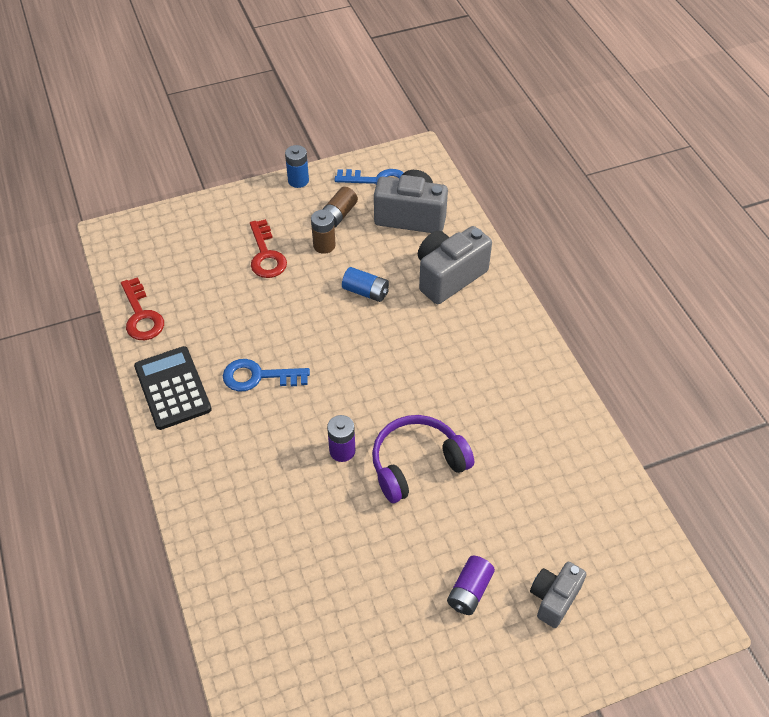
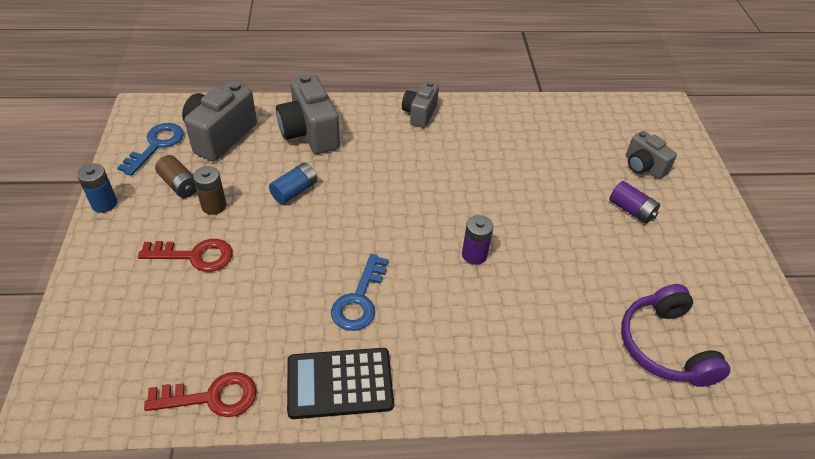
camera: 75 degrees left, 5 degrees down
(417, 464) = (504, 208): purple headphones -> purple headphones (665, 346)
(527, 356) = (419, 114): none -> grey camera

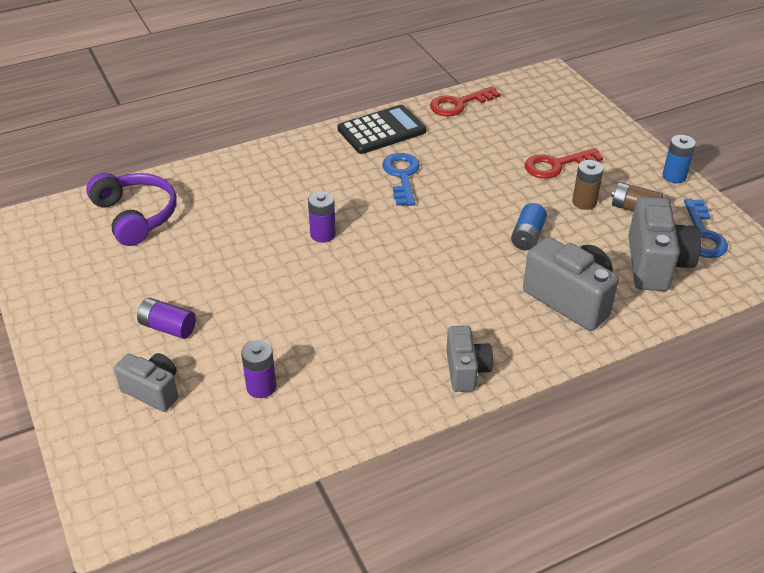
camera: 160 degrees right, 5 degrees down
(564, 146) = (261, 387): none -> purple battery

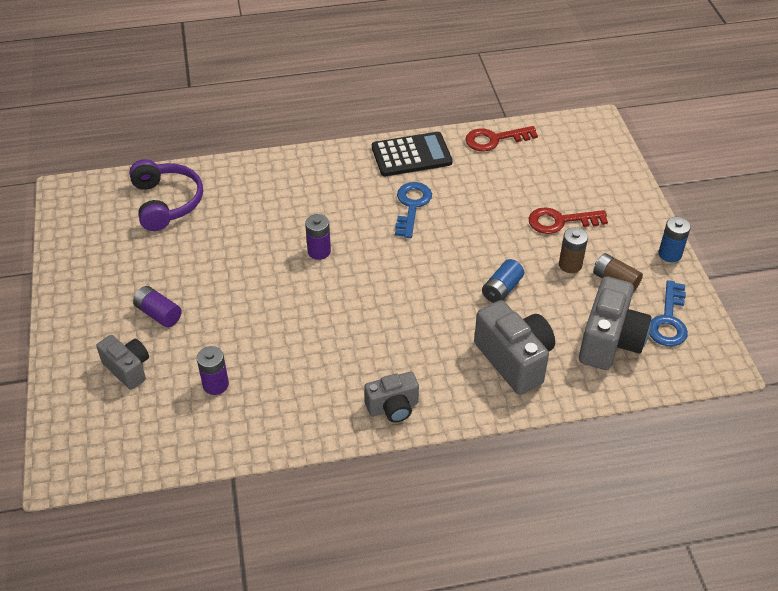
camera: 15 degrees right, 5 degrees up
(466, 370) = (393, 408): grey camera -> grey camera turned 60 degrees clockwise

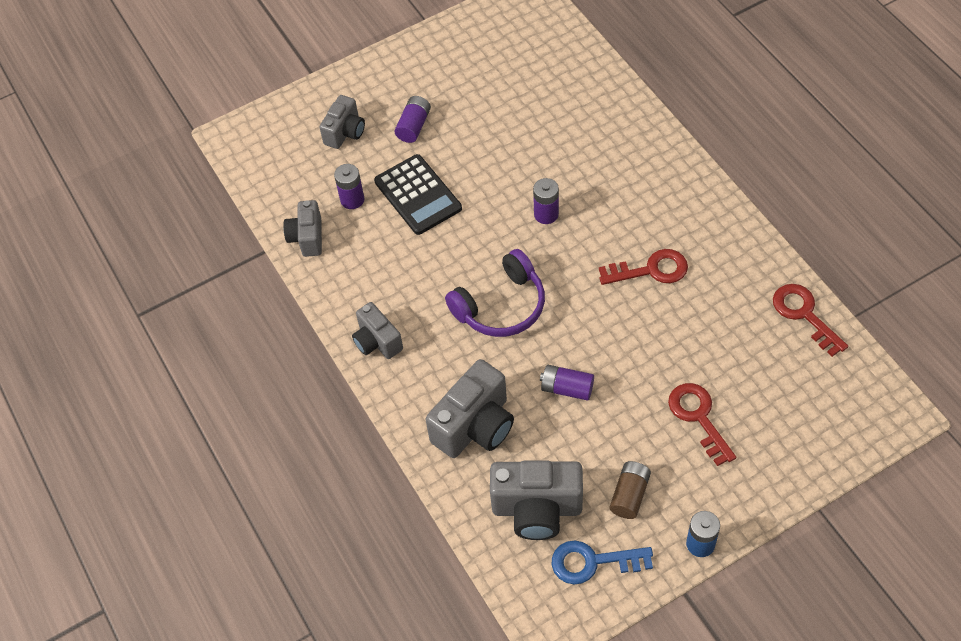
camera: 75 degrees right, 10 degrees up
(166, 202) = (553, 71): purple headphones -> purple headphones (501, 306)
(239, 434) = (307, 237): none -> grey camera
(411, 155) = (731, 243): black calculator -> black calculator (417, 195)
(411, 206) = (650, 270): blue key -> red key
(502, 289) = (567, 388): blue battery -> purple battery
(570, 265) = (633, 444): brown battery -> none

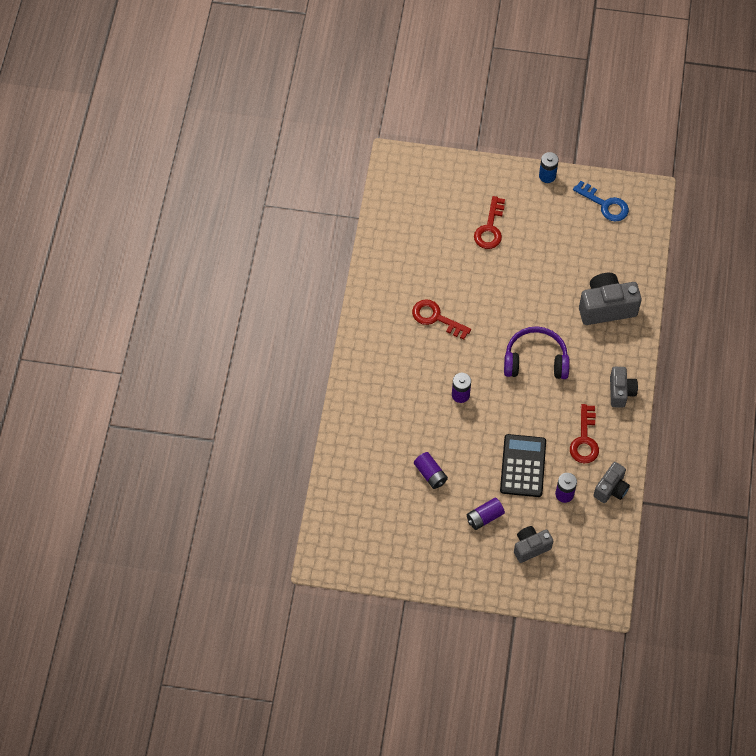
camera: 145 degrees left, 5 degrees up
(537, 509) = (610, 246): grey camera -> none
(567, 388) = (541, 291): purple battery -> purple battery (430, 474)
(629, 495) = (559, 219): brown battery -> none
(804, 315) = (383, 235): red key -> red key (584, 439)

